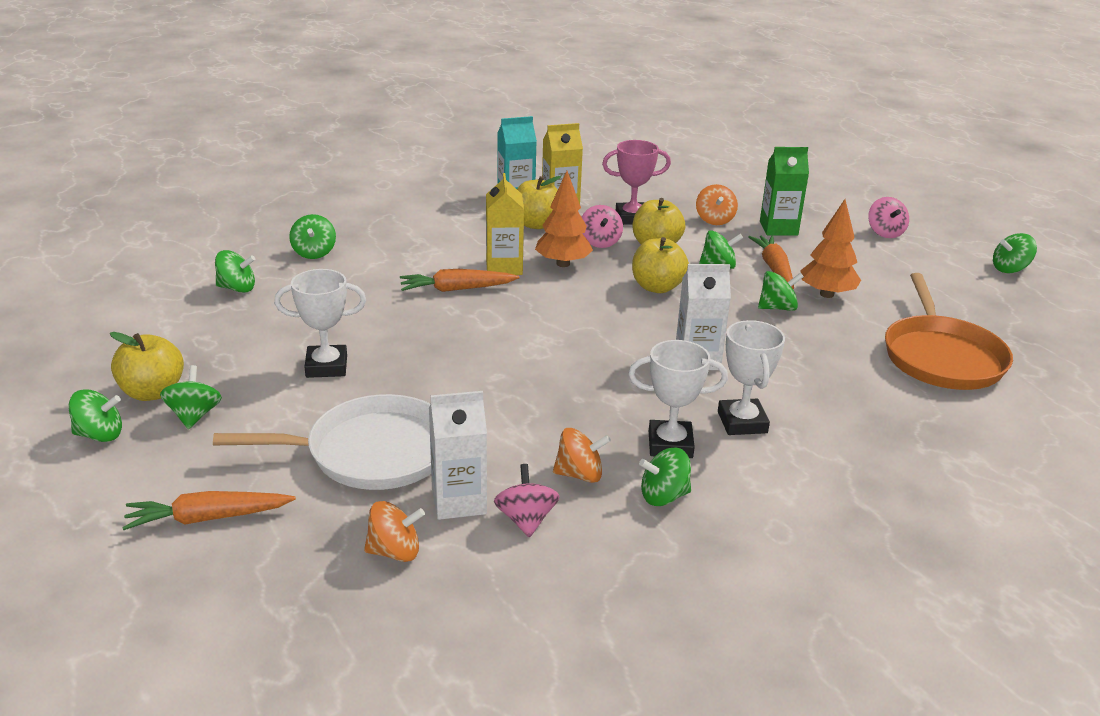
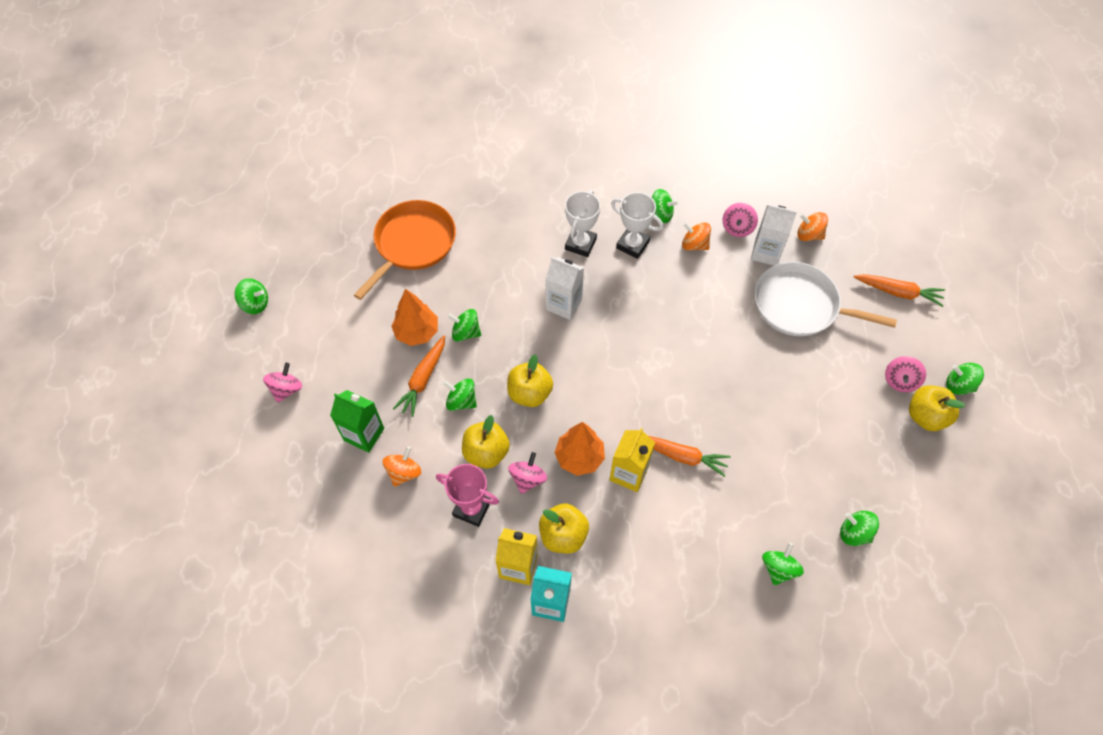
camera: 150 degrees left, 30 degrees up
(194, 415) = (900, 381): green spinning top -> pink spinning top
(326, 366) = (807, 397): white trophy -> none

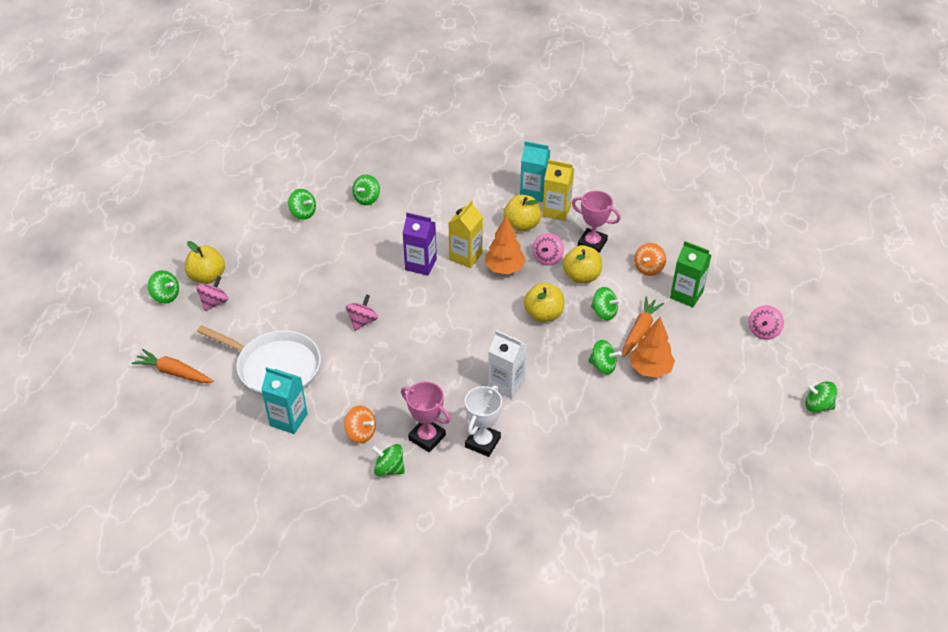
camera: 175 degrees left, 15 degrees down
(412, 244) = (665, 455): orange pan -> none
(632, 245) = (427, 437): white trophy -> pink trophy
(681, 456) = (421, 264): orange carrot -> purple carton
(737, 228) = (309, 447): pink spinning top -> pink spinning top (362, 321)
(766, 252) = (288, 419): white carton -> turquoise carton
(809, 235) = (235, 434): orange spinning top -> none

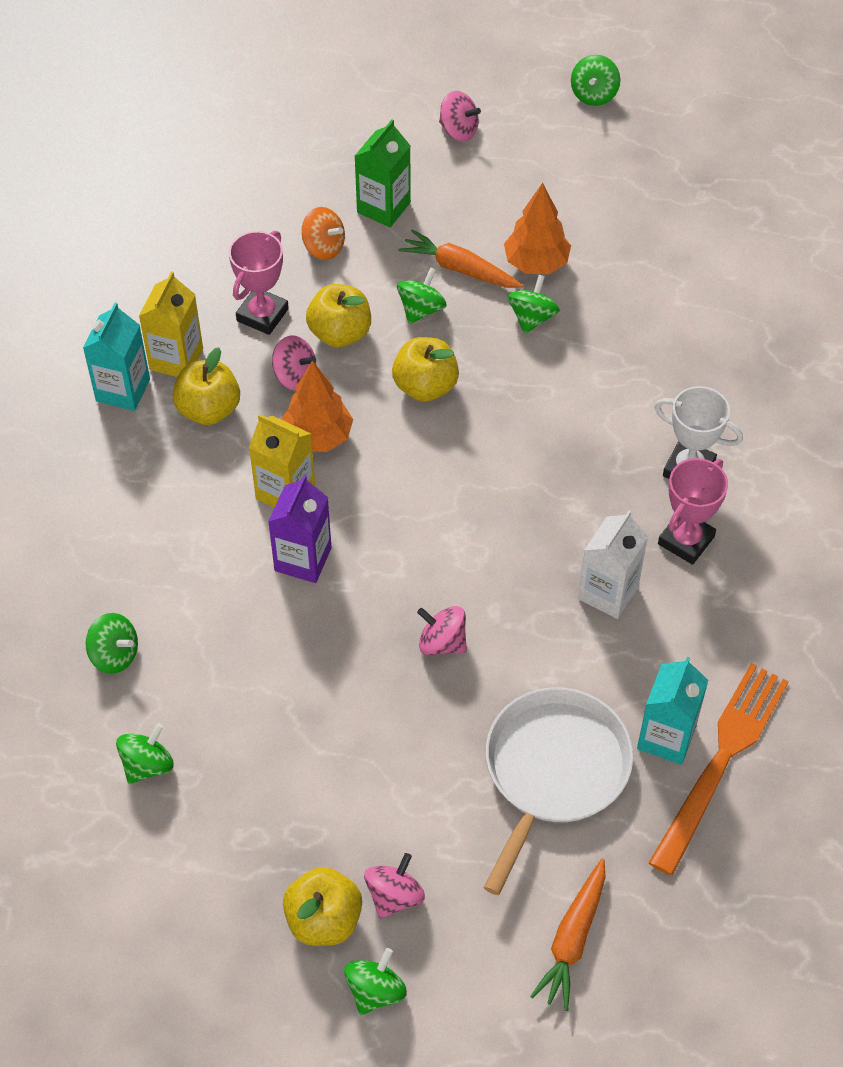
camera: 90 degrees left, 10 degrees up
(214, 302) = (394, 896): pink spinning top -> pink spinning top turned 90 degrees clockwise
(269, 445) = (721, 761): none -> orange fork
(361, 433) = (685, 630): orange spinning top -> none
(389, 469) = (749, 588): green spinning top -> none
(506, 384) = (574, 438): white carton -> white carton (608, 592)

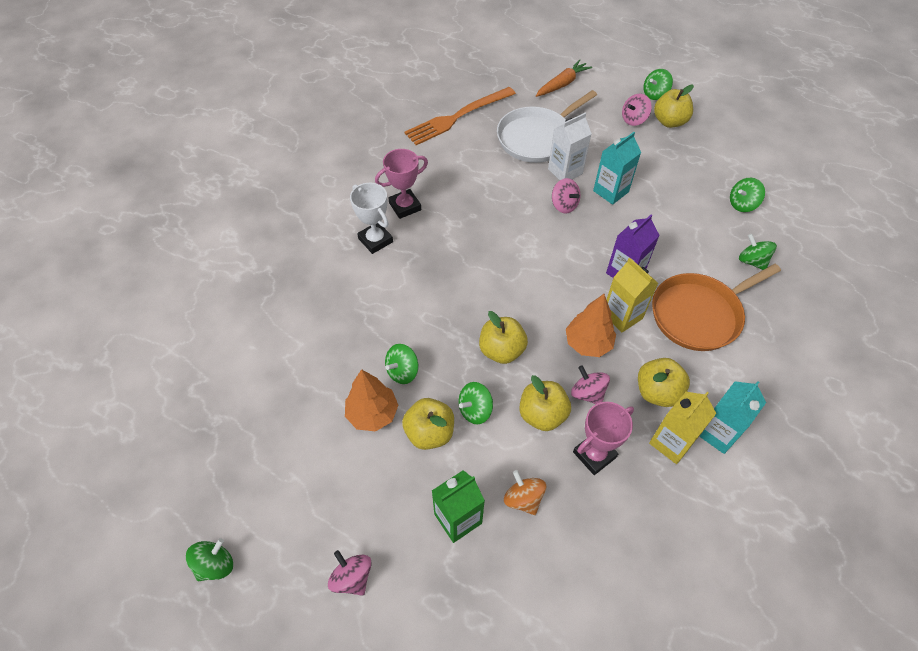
camera: 155 degrees left, 0 degrees up
(178, 535) = (699, 314): none -> orange pan
(460, 269) = (429, 433): orange carrot -> yellow apple
(608, 592) = (463, 197): white carton -> white carton (565, 171)
(666, 737) = (476, 132): turquoise carton -> turquoise carton (611, 191)

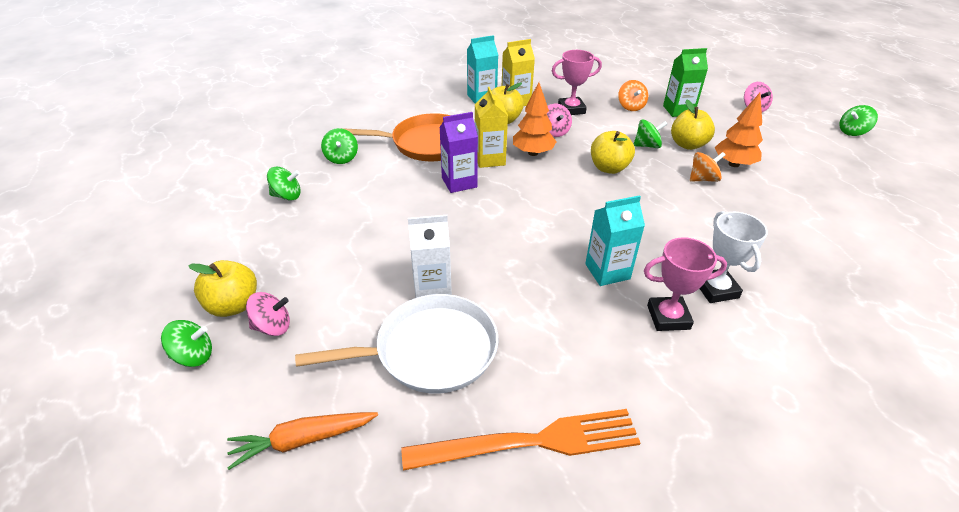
camera: 155 degrees left, 15 degrees down
(402, 371) = (703, 179): green spinning top -> orange spinning top
(542, 414) = (596, 131): yellow apple -> none
(564, 205) = (467, 253): pink spinning top -> none
(611, 191) = (401, 250): turquoise carton -> turquoise carton (607, 271)

